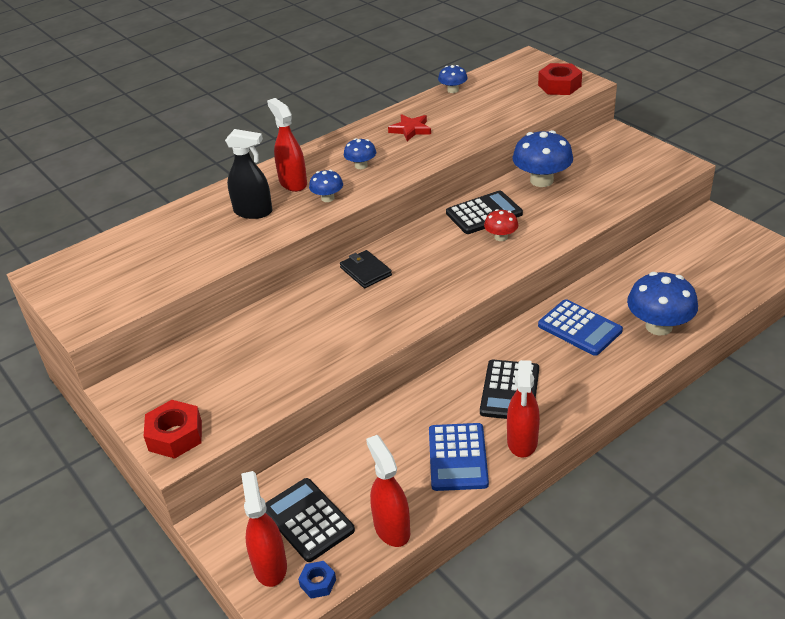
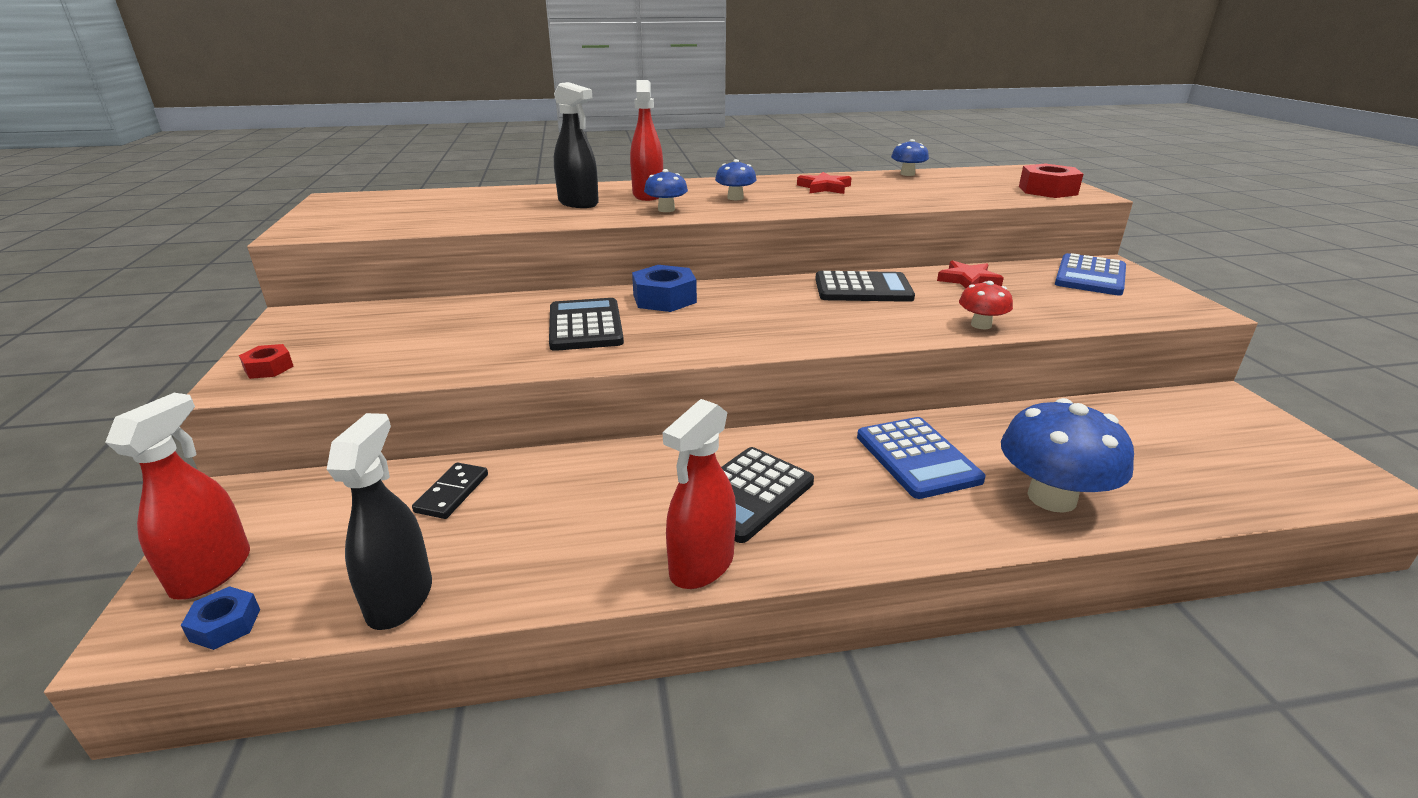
camera: 25 degrees right, 10 degrees down
(175, 435) = (269, 368): red nut -> red nut, size x0.56
(308, 520) = (325, 538): black calculator -> black calculator (585, 326)
(347, 463) = (452, 493): none -> black domino
(365, 271) = (664, 299): black wallet -> blue nut
(391, 528) = (400, 599): red spray bottle -> black spray bottle
(457, 457) = (590, 546): blue calculator -> blue calculator (1090, 276)
(501, 237) = (863, 312): red mushroom -> red mushroom (981, 325)
(541, 180) = (968, 280): blue mushroom -> red star

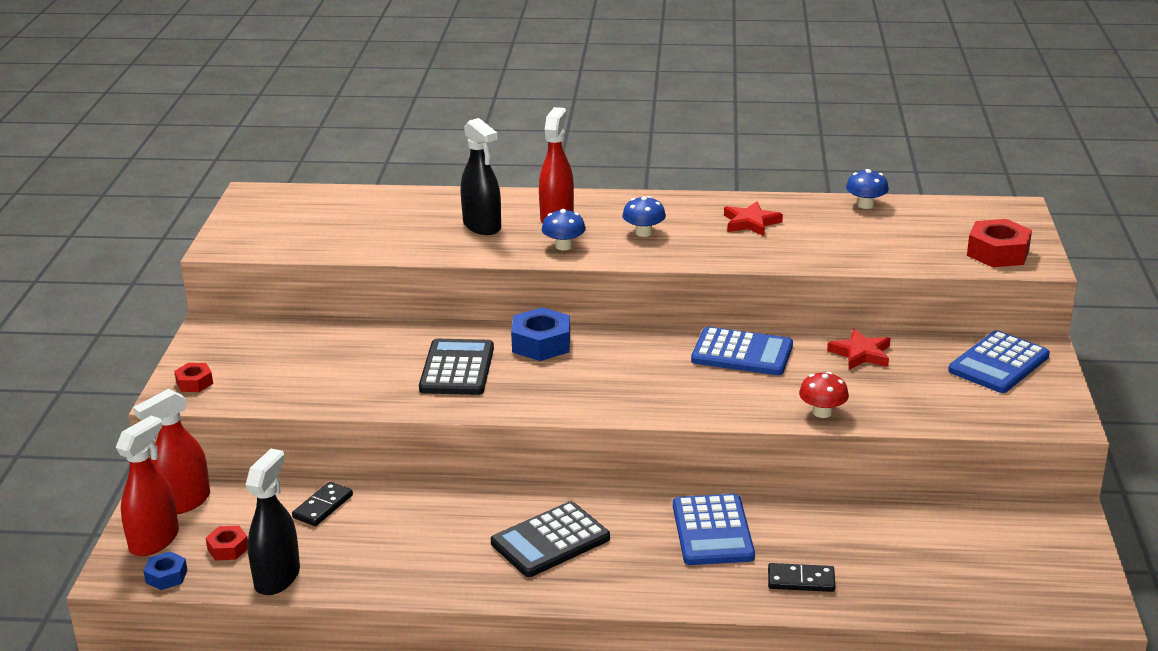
camera: 15 degrees right, 0 degrees up
(324, 567) = (228, 548): none -> red nut
(701, 565) = (490, 588): red spray bottle -> red spray bottle (183, 502)
(863, 289) = (742, 353): black calculator -> blue calculator
(1051, 497) = (801, 580): blue mushroom -> black domino

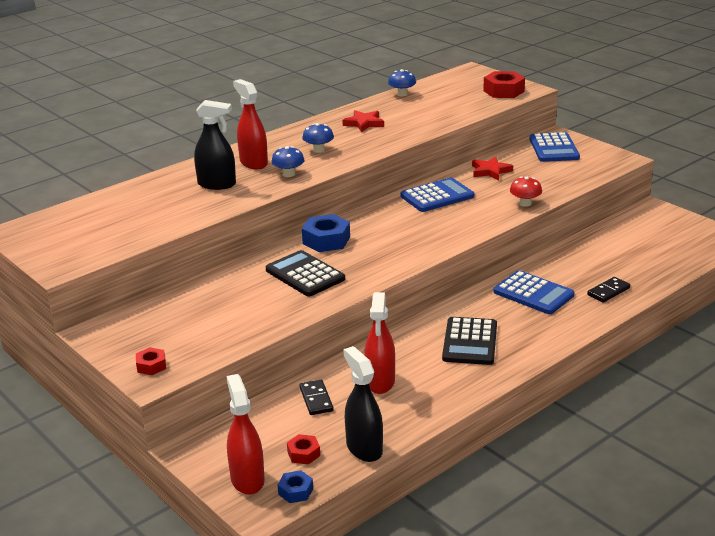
camera: 45 degrees left, 0 degrees up
(183, 502) = (223, 450): red spray bottle -> red spray bottle (380, 382)

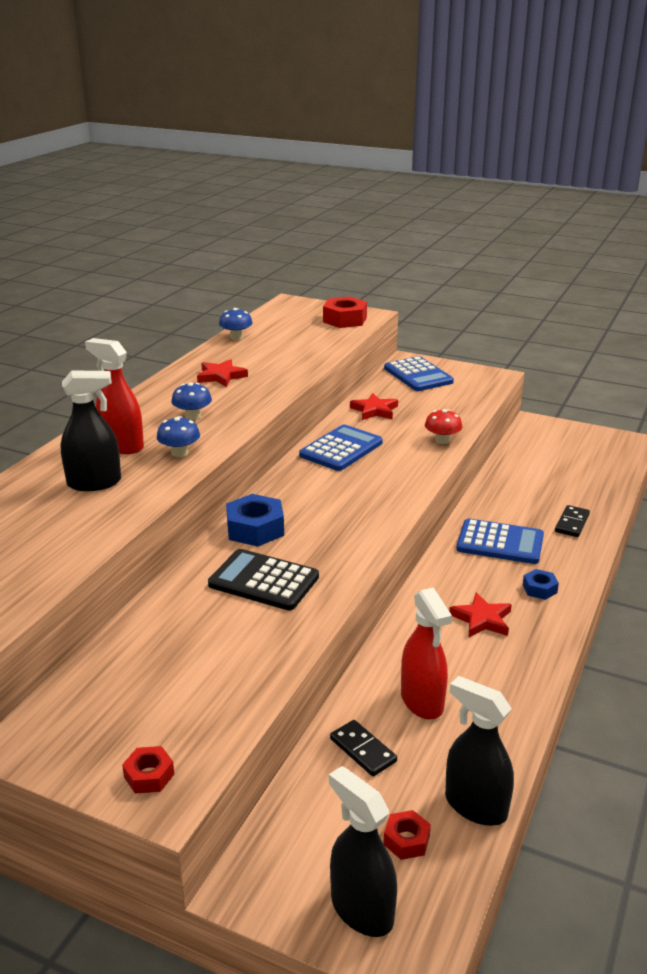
camera: 25 degrees left, 0 degrees up
(247, 479) = (361, 909): red spray bottle -> black spray bottle
(295, 491) = (439, 906): blue nut -> blue nut (539, 589)
(470, 342) = (482, 619): black calculator -> red star

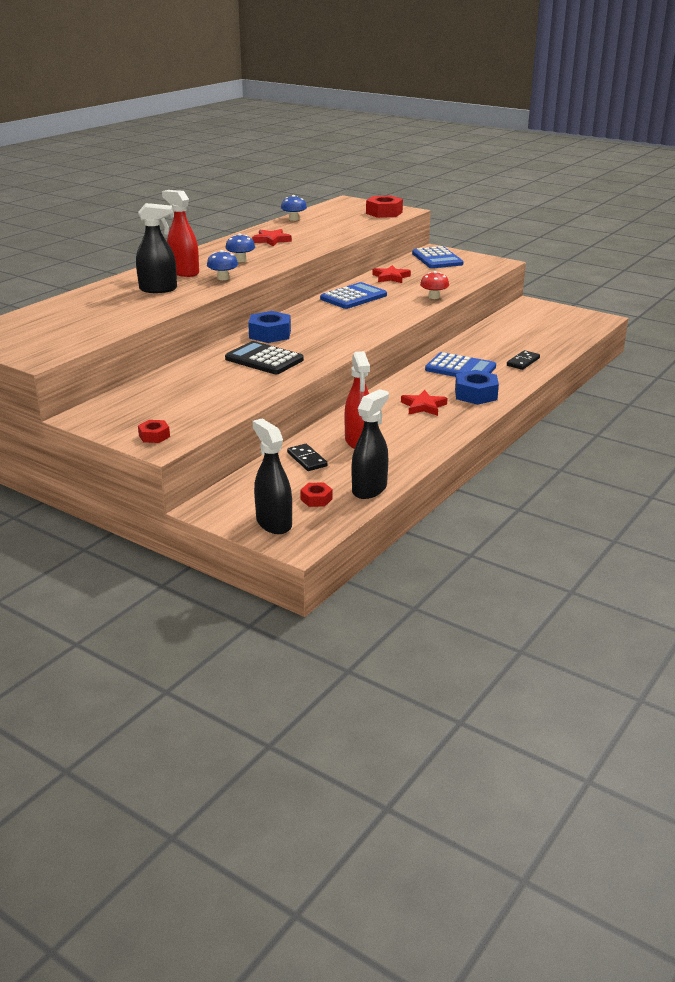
camera: 10 degrees right, 0 degrees up
(475, 806) = (369, 489): black spray bottle -> black spray bottle turned 75 degrees clockwise
(539, 589) = (475, 394): blue nut -> blue nut, size x1.79

